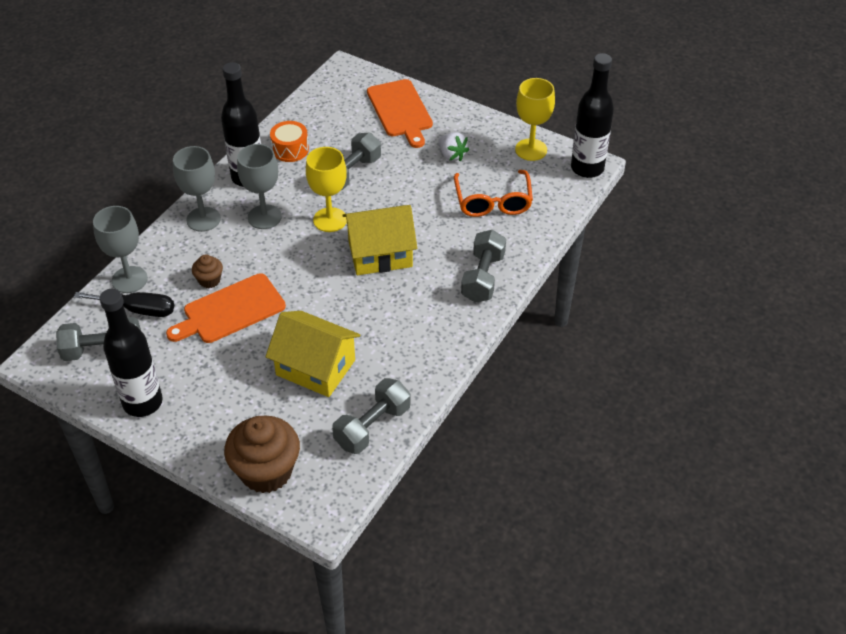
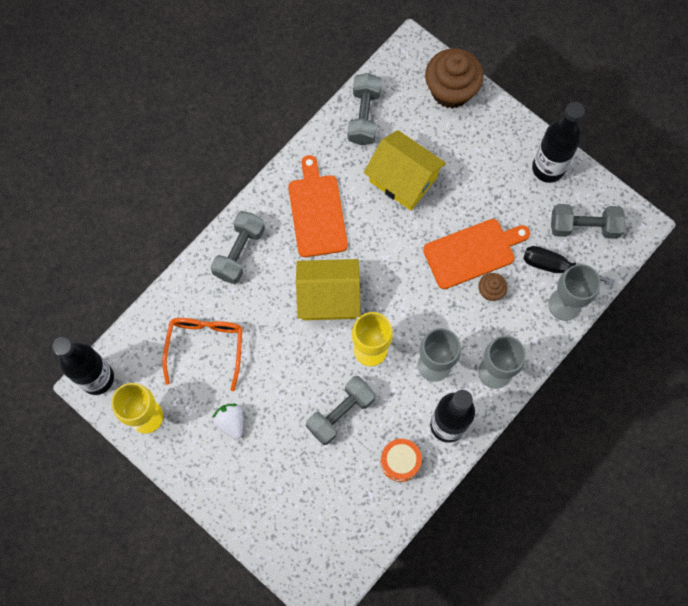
camera: 170 degrees left, 25 degrees up
(372, 426) = (364, 116): grey dumbbell -> grey dumbbell turned 45 degrees counterclockwise
(400, 111) = (271, 505): orange cutting board -> orange cutting board (317, 212)

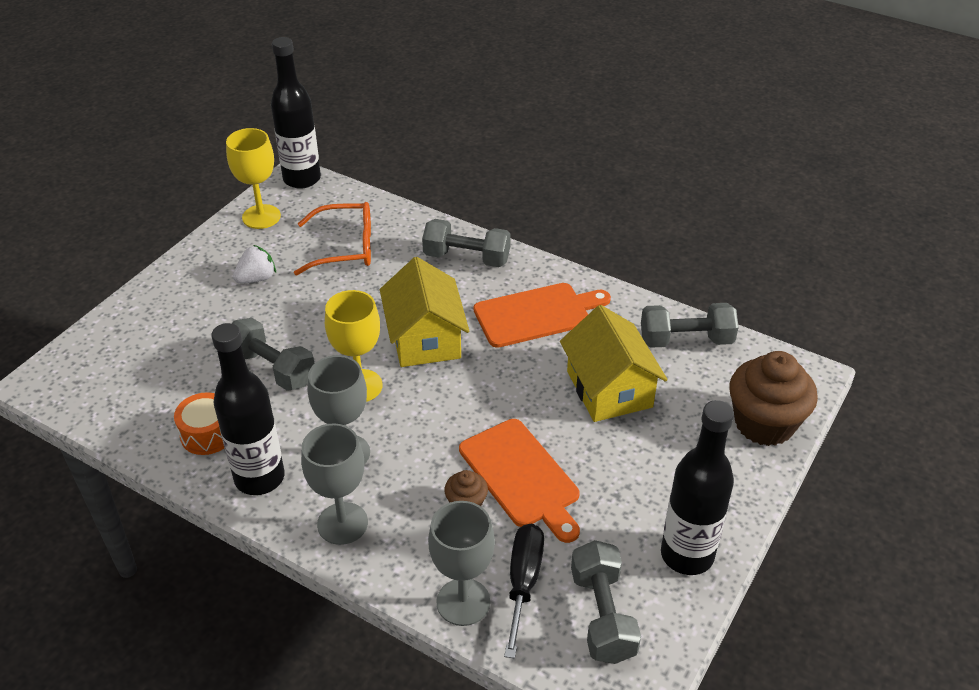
camera: 80 degrees right, 30 degrees down
(403, 179) = (609, 389): yellow house -> yellow house turned 45 degrees counterclockwise

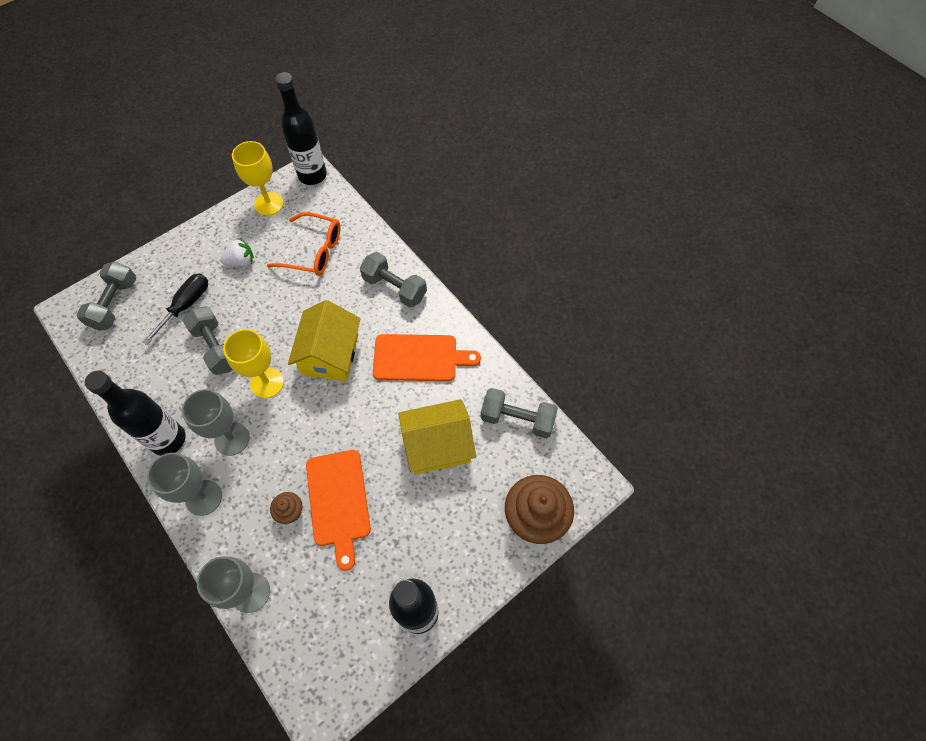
camera: 20 degrees right, 20 degrees up
(207, 434) = (152, 390): orange drum -> none
(523, 582) = (297, 592): black screwdriver -> black screwdriver (186, 305)
(602, 615) = (335, 640): grey dumbbell -> grey dumbbell (114, 304)
(609, 389) = (437, 445): yellow house -> yellow house turned 75 degrees clockwise

